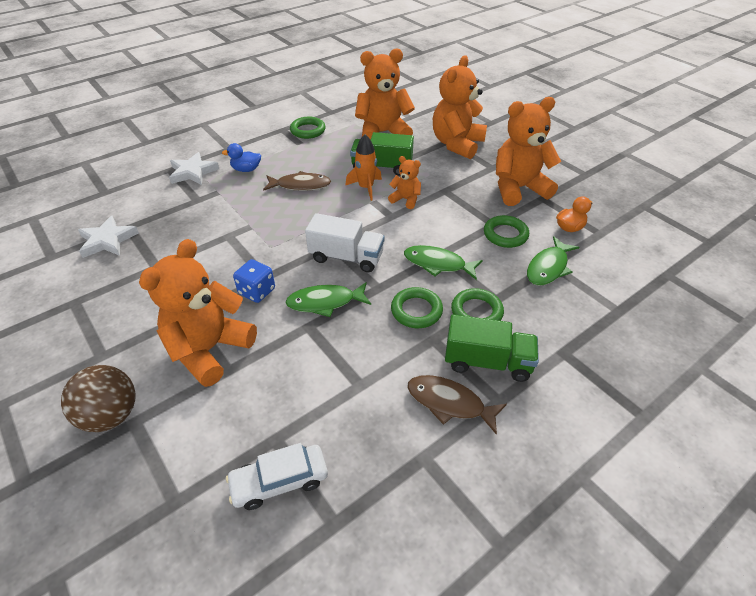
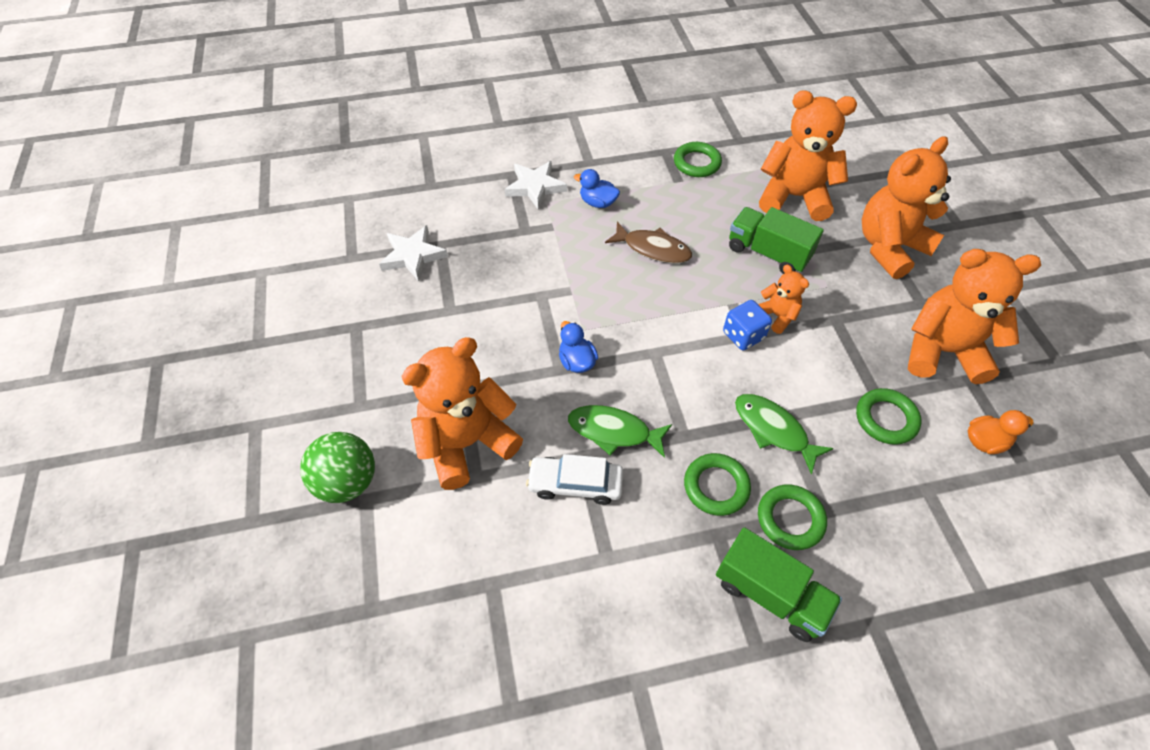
camera: 25 degrees right, 10 degrees up
(111, 415) = (347, 482): brown ball -> green ball
(257, 291) = (544, 386): blue dice -> blue dice (743, 335)
(275, 268) = (577, 361): none -> blue duck
(279, 481) = (478, 635): white car -> white car (575, 484)
(346, 257) = (664, 377): white truck -> none
(366, 188) = (733, 280): orange rocket -> none
(449, 403) = (698, 627): brown fish -> none
(548, 267) = (920, 492): green fish -> none

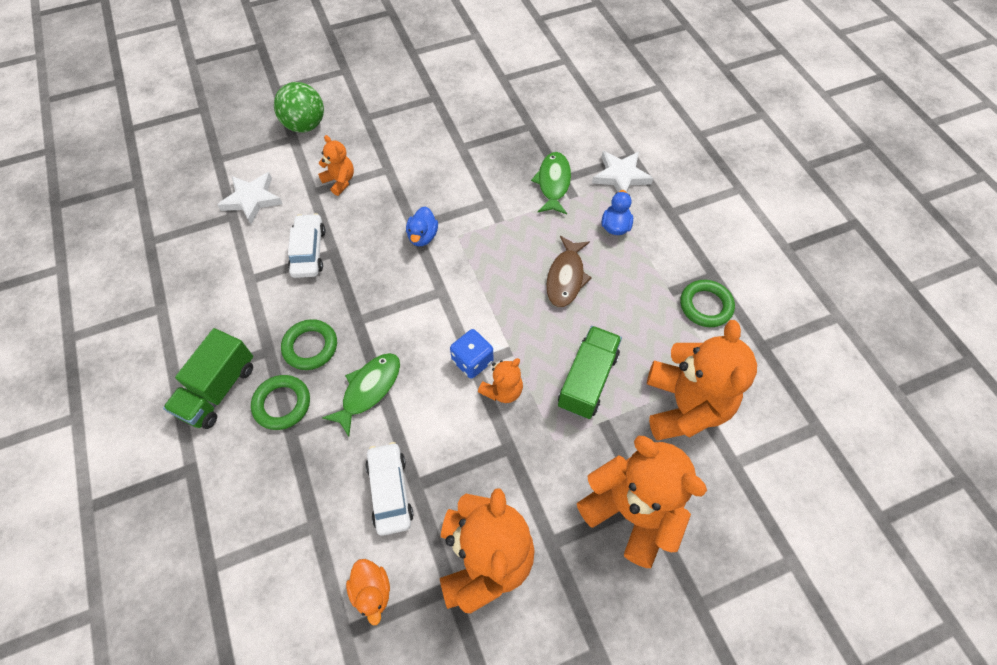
camera: 80 degrees right, 5 degrees up
(413, 256) = (513, 112): white star -> white star (252, 199)
(467, 442) = (340, 181): orange teddy bear -> orange teddy bear, size x0.49
(577, 361) = (423, 236): blue duck -> blue duck turned 135 degrees clockwise
(614, 431) = (357, 270): green fish -> green fish (553, 183)
(886, 419) = (390, 491): green ring -> white car

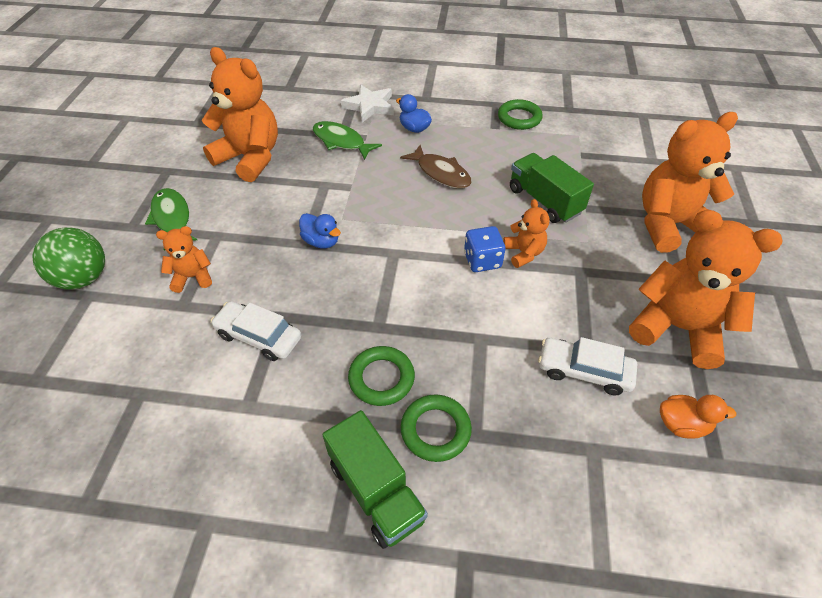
camera: 60 degrees left, 10 degrees down
(252, 199) = (135, 364): white star -> none
(368, 390) = (465, 347): green fish -> green fish (172, 218)
(684, 406) = (595, 162): orange teddy bear -> orange teddy bear (250, 158)

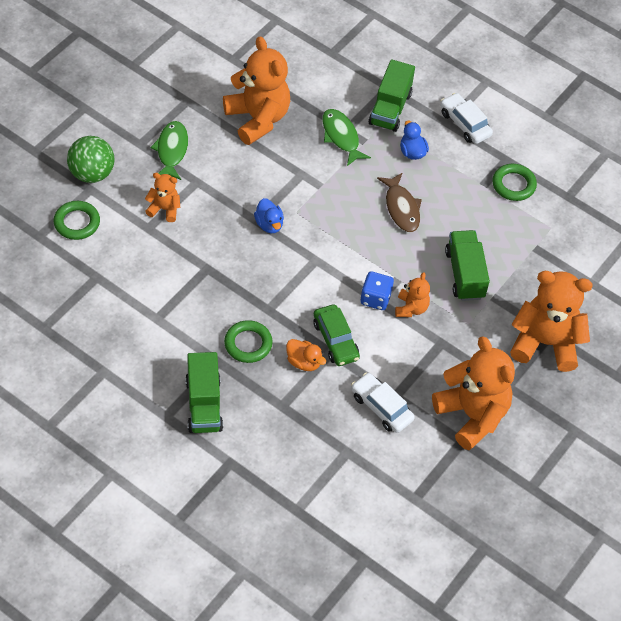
camera: 25 degrees right, 5 degrees up
(259, 336) = (186, 276): white car -> white car (465, 124)
(369, 106) = (390, 108): white star -> green truck
(435, 430) = (260, 391): green ring -> green ring (77, 223)
(476, 323) = (335, 340): none -> green car
(682, 424) = (414, 468): orange duck -> orange duck (304, 362)

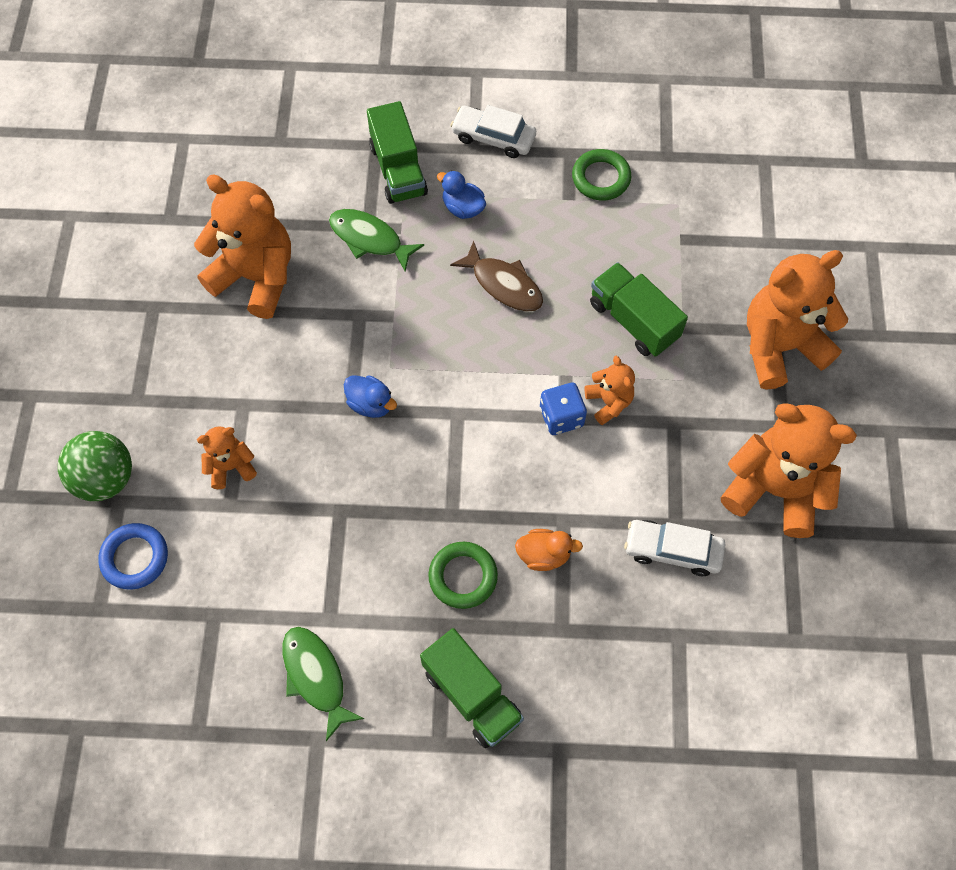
camera: 30 degrees left, 10 degrees up
(77, 223) = (135, 558): green ring -> blue ring
(171, 150) = (183, 383): green fish -> green fish (316, 677)
(335, 340) = (558, 501): green car -> none

